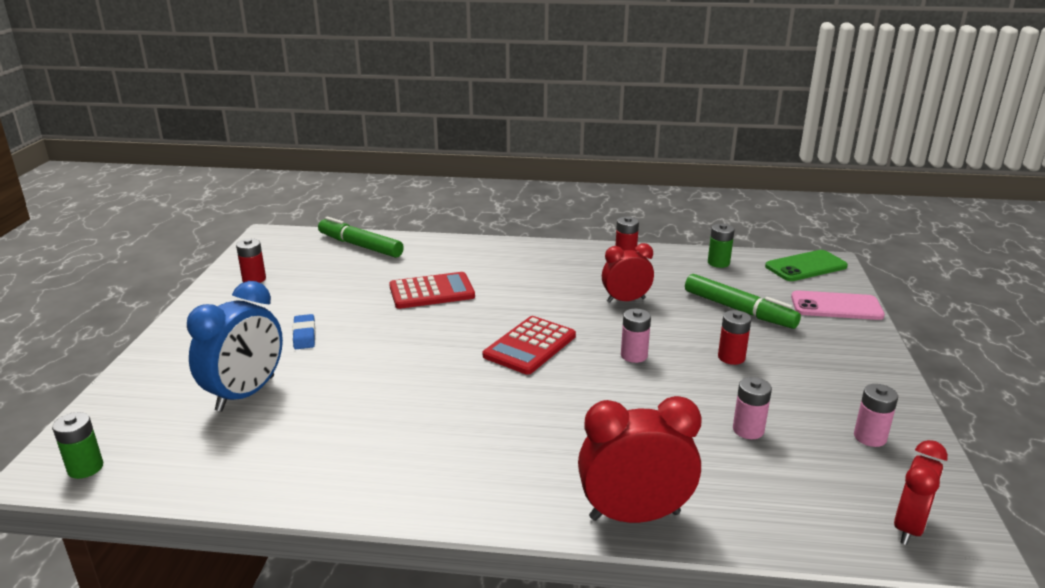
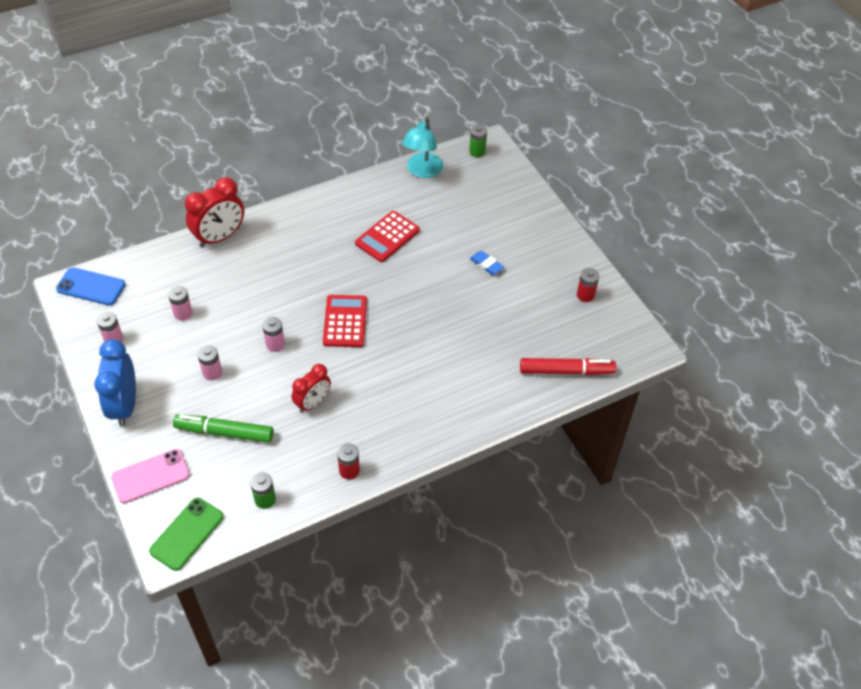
camera: 145 degrees right, 25 degrees up
(206, 476) = (422, 171): none -> turquoise lamp
(246, 394) = (463, 214): blue clock -> blue clock (125, 406)
(360, 246) = (565, 371): green marker -> red marker
(431, 291) = (455, 343): red calculator -> red calculator (387, 237)
(731, 357) = (212, 372): red battery -> pink battery
(909, 527) = (91, 287): red clock -> blue phone

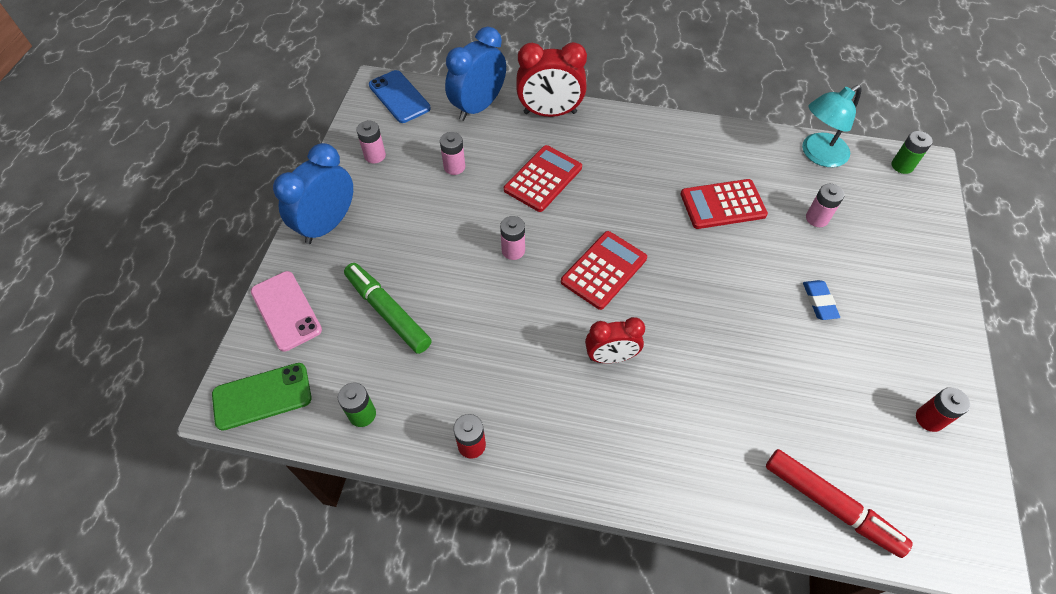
camera: 40 degrees right, 5 degrees up
(150, 476) = (286, 310): pink phone -> pink phone turned 45 degrees clockwise
(161, 261) = (478, 107): none -> blue clock
(212, 372) = (430, 242): pink battery -> pink battery (817, 218)
(254, 286) = (543, 179): none -> red calculator
(313, 403) = (498, 339): red clock -> red clock (611, 357)

